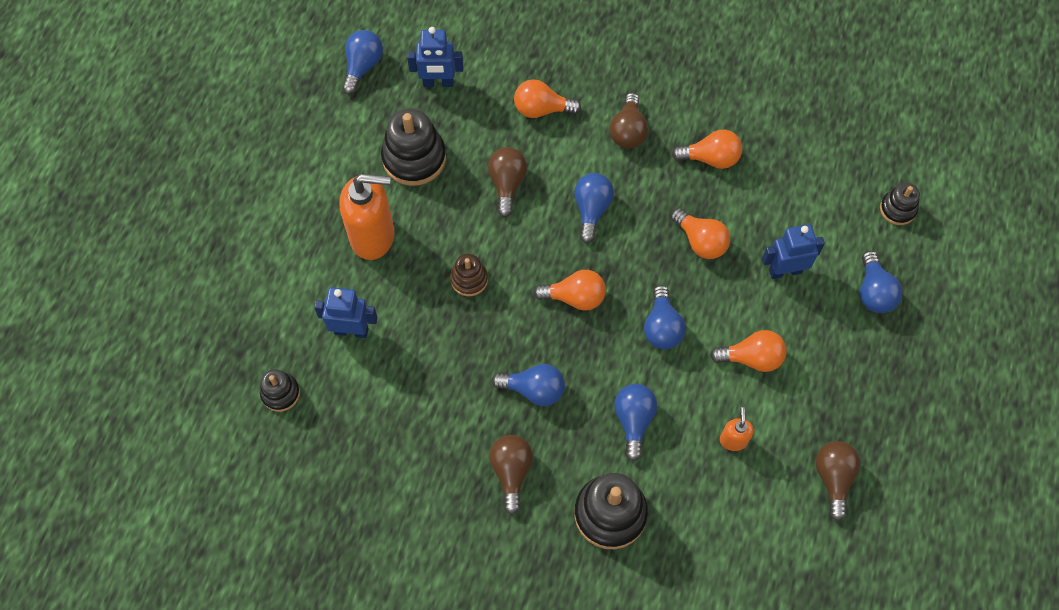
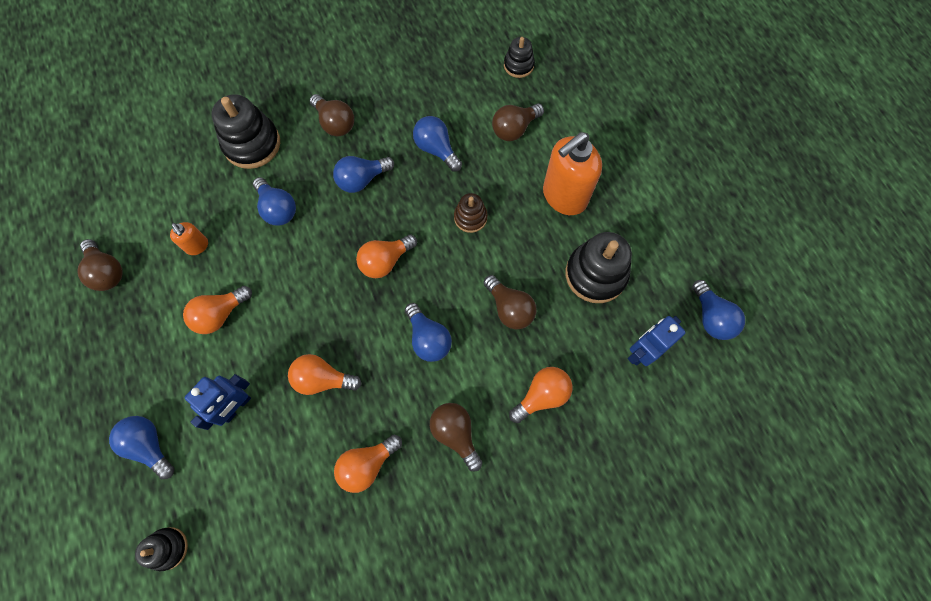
camera: 140 degrees right, 5 degrees up
(351, 330) = (514, 129): blue robot -> brown light bulb
(662, 327) = (304, 287): blue light bulb -> blue light bulb (436, 149)

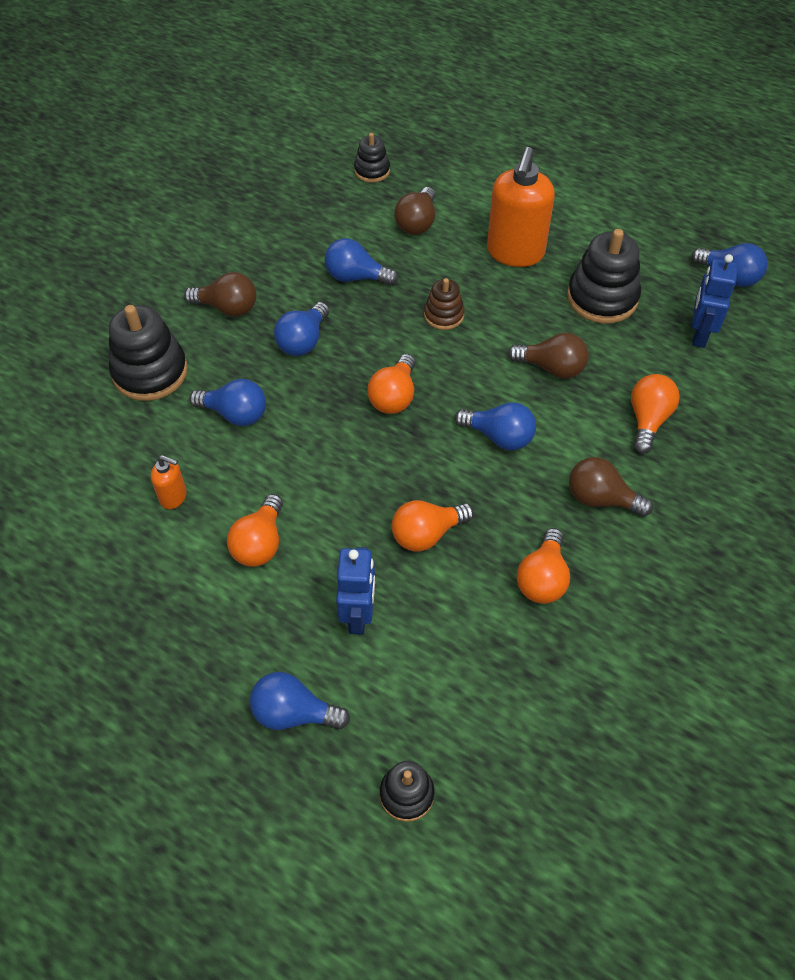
camera: 35 degrees left, 15 degrees down
(107, 272) = (84, 582): brown light bulb -> none

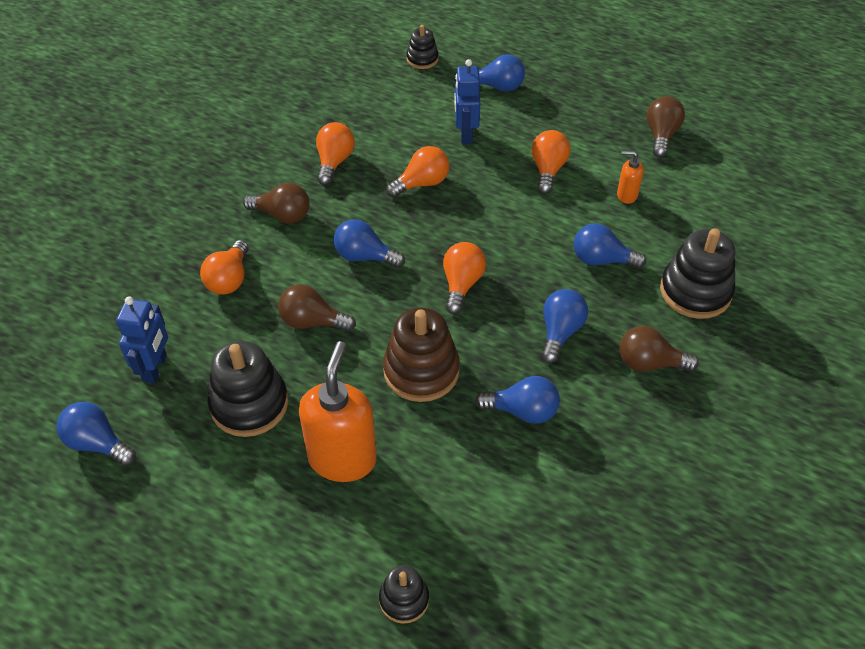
camera: 175 degrees right, 5 degrees down
(372, 171) = (534, 583): black stacking toy -> black stacking toy (404, 599)
(417, 223) = (463, 495): brown light bulb -> brown light bulb (661, 135)
(444, 315) = (421, 371): brown stacking toy -> brown stacking toy, size x1.79

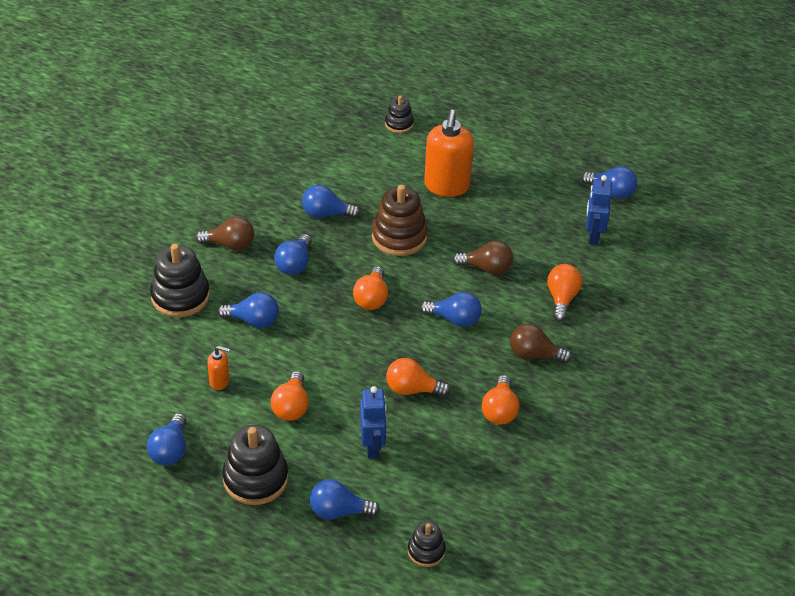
camera: 175 degrees right, 5 degrees down
(249, 404) = (517, 215): black stacking toy -> black stacking toy (255, 479)
(422, 183) = (412, 389): orange light bulb -> orange light bulb turned 45 degrees clockwise
(661, 135) = (170, 450): brown light bulb -> blue light bulb

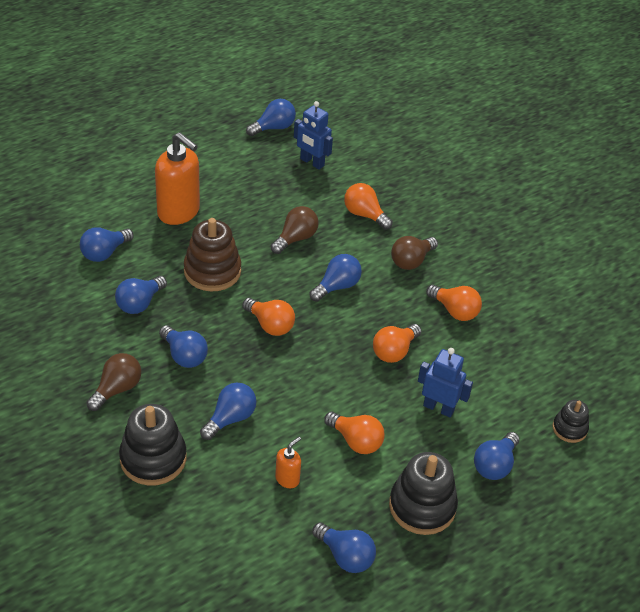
camera: 60 degrees left, 0 degrees up
(361, 169) = (104, 253): none -> blue light bulb
(399, 124) = (72, 201): black stacking toy -> none

